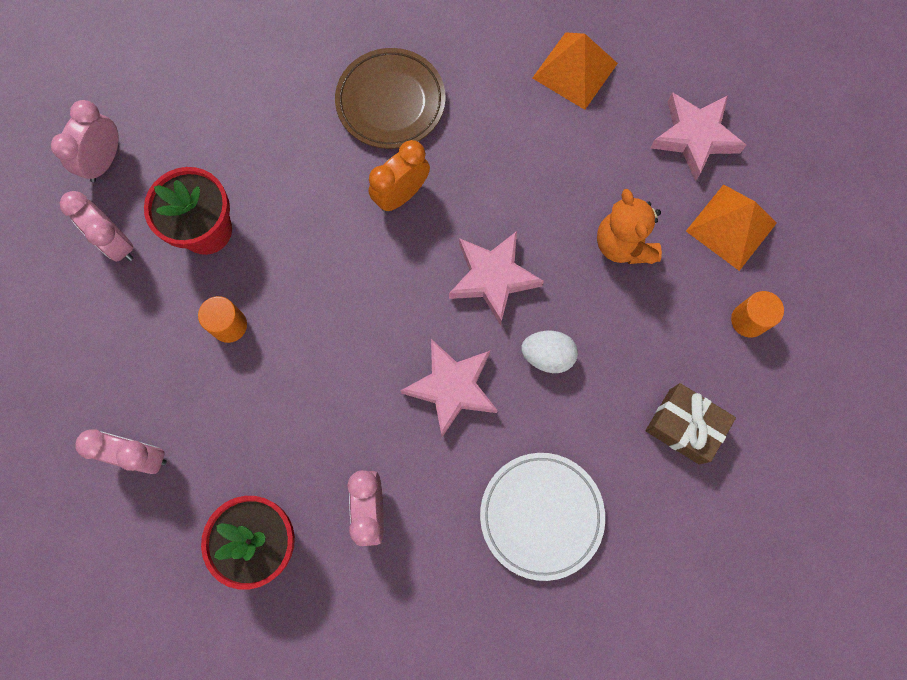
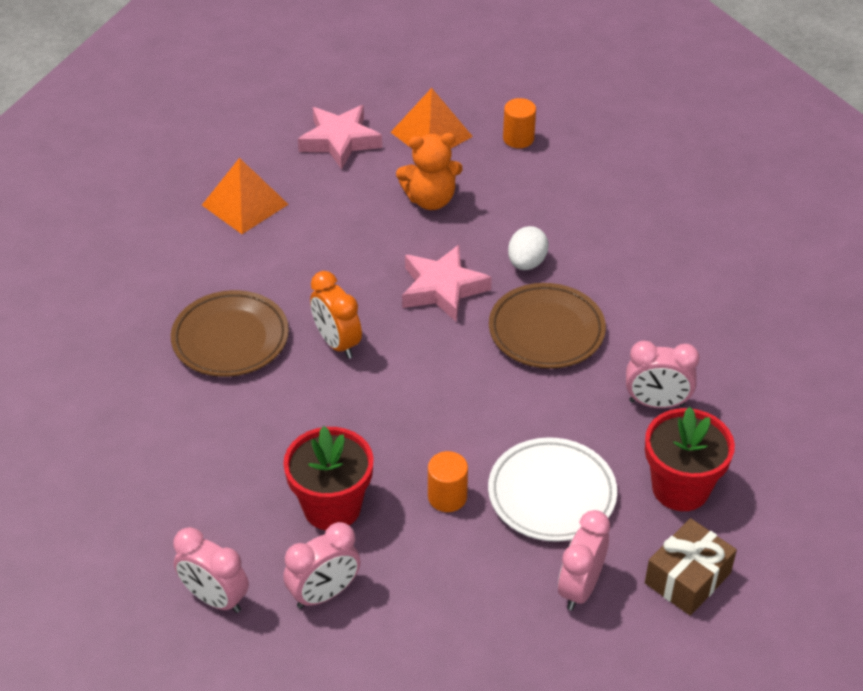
camera: 80 degrees left, 30 degrees down
(452, 388) = (546, 331): pink star -> brown plate
(541, 515) = (674, 287): white plate -> white plate (551, 494)
(684, 426) = (605, 190): brown gift -> brown gift (687, 578)

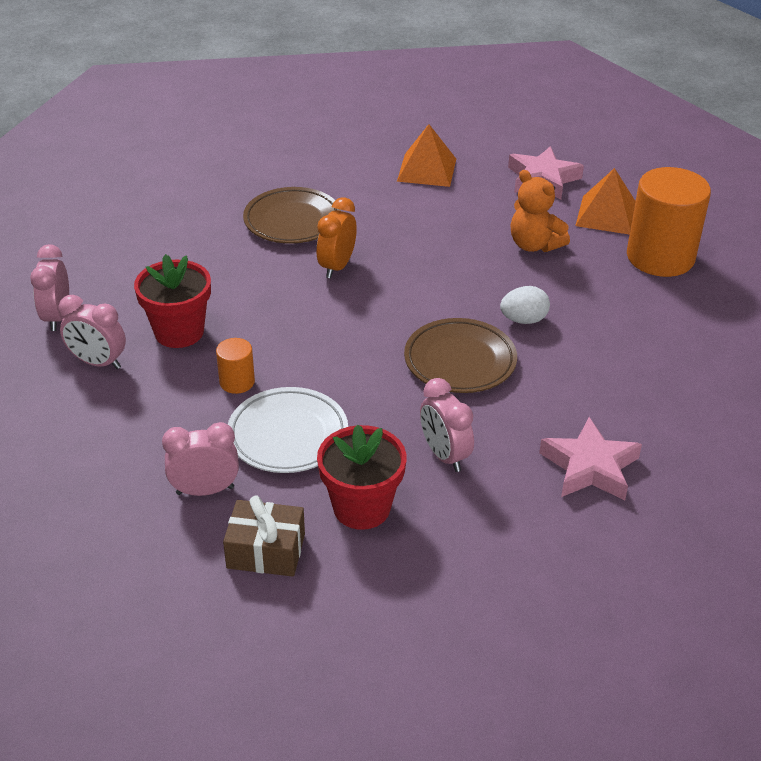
camera: 55 degrees right, 5 degrees down
(442, 289) = (446, 290): pink star -> pink star (590, 467)
(518, 138) = (660, 257): orange cylinder -> orange cylinder, size x2.19

